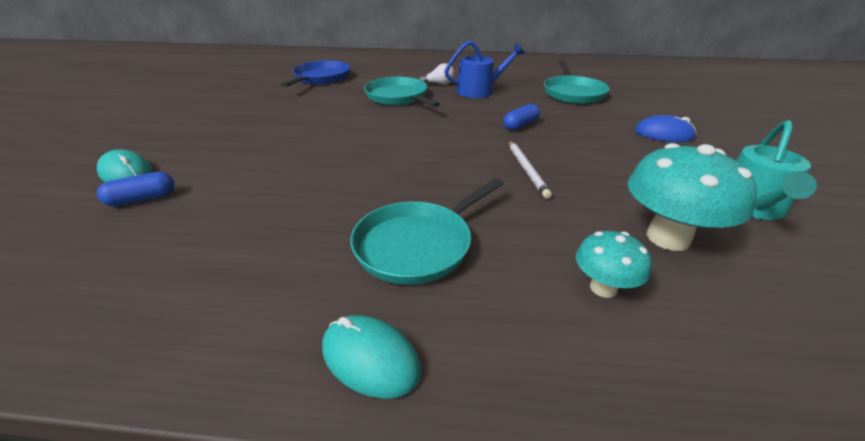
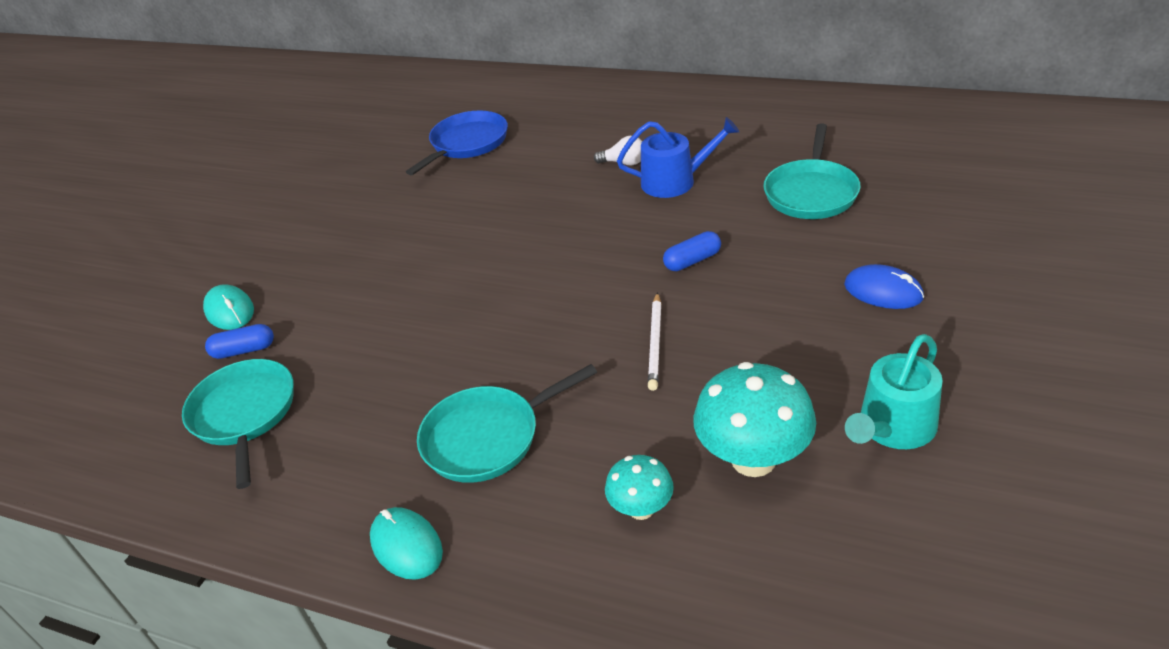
camera: 20 degrees right, 5 degrees up
(398, 97) = (556, 192): turquoise pan -> turquoise pan (244, 414)

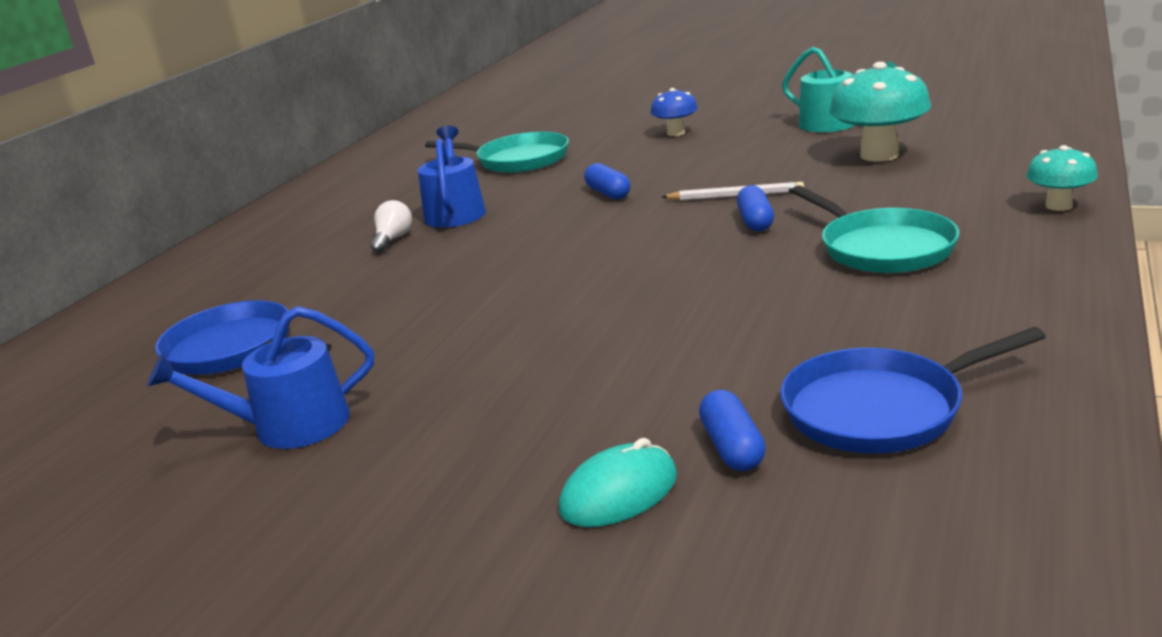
camera: 90 degrees left, 15 degrees down
(244, 414) = (880, 409): turquoise pan -> blue pan
(363, 187) = (289, 426): none -> blue watering can
(406, 545) = (1046, 262): turquoise mouse -> none
(583, 357) = (755, 221): none -> blue capsule
(641, 509) = (949, 182): turquoise mushroom -> turquoise mushroom (1059, 206)
(883, 291) = (676, 133): blue mouse -> blue mushroom

